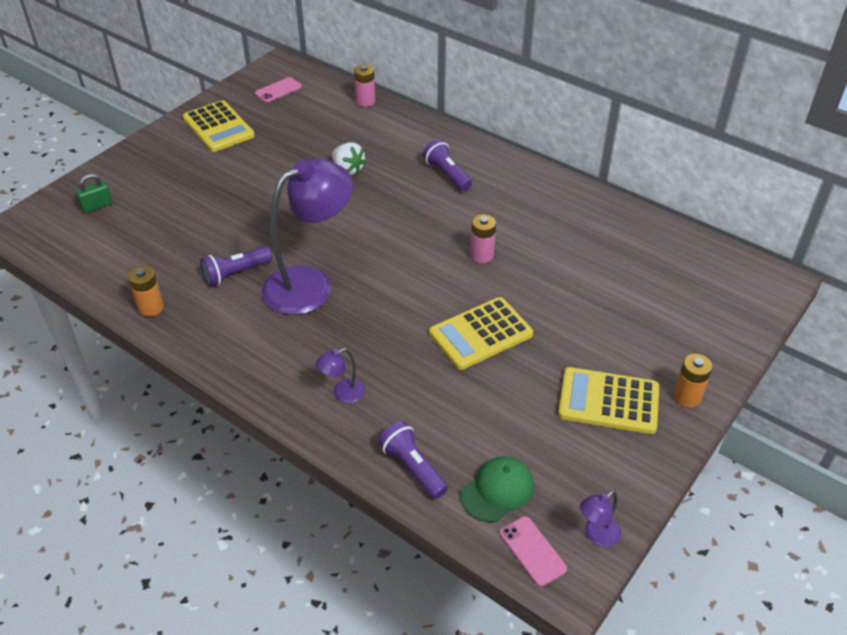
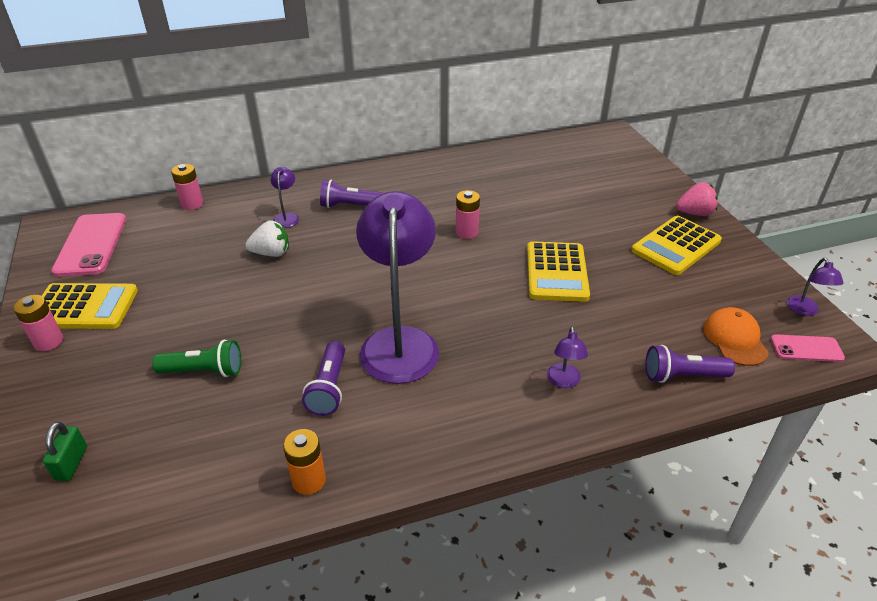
camera: 55 degrees left, 5 degrees down
(178, 134) = (48, 341): none -> pink battery
(206, 210) = (204, 371): none -> green flashlight
(278, 90) = (91, 245): pink phone -> pink phone, size x1.81
(398, 152) = (287, 217): none -> purple lamp
(497, 490) = (735, 339): green cap -> orange cap
(687, 397) = (694, 213): orange battery -> pink strawberry

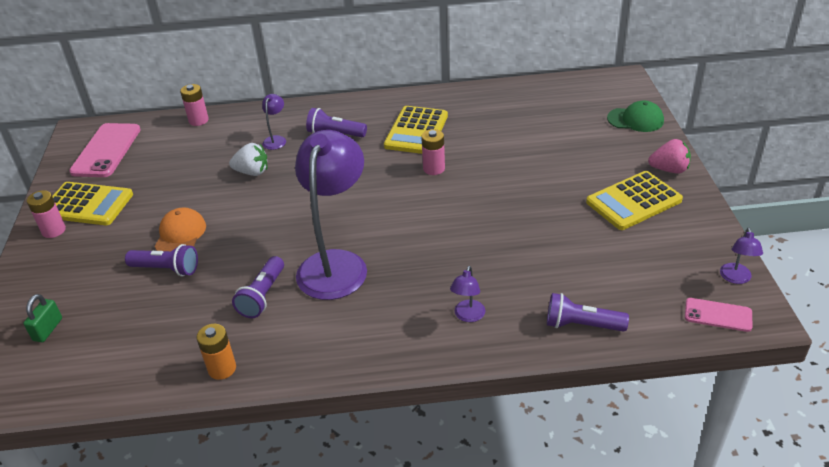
camera: 15 degrees right, 0 degrees up
(204, 371) = (166, 269): green flashlight -> purple flashlight
(556, 272) = (503, 215): yellow calculator -> yellow calculator (416, 131)
(642, 169) = (635, 120): none -> green cap
(735, 339) = (649, 297): orange cap -> orange cap (180, 234)

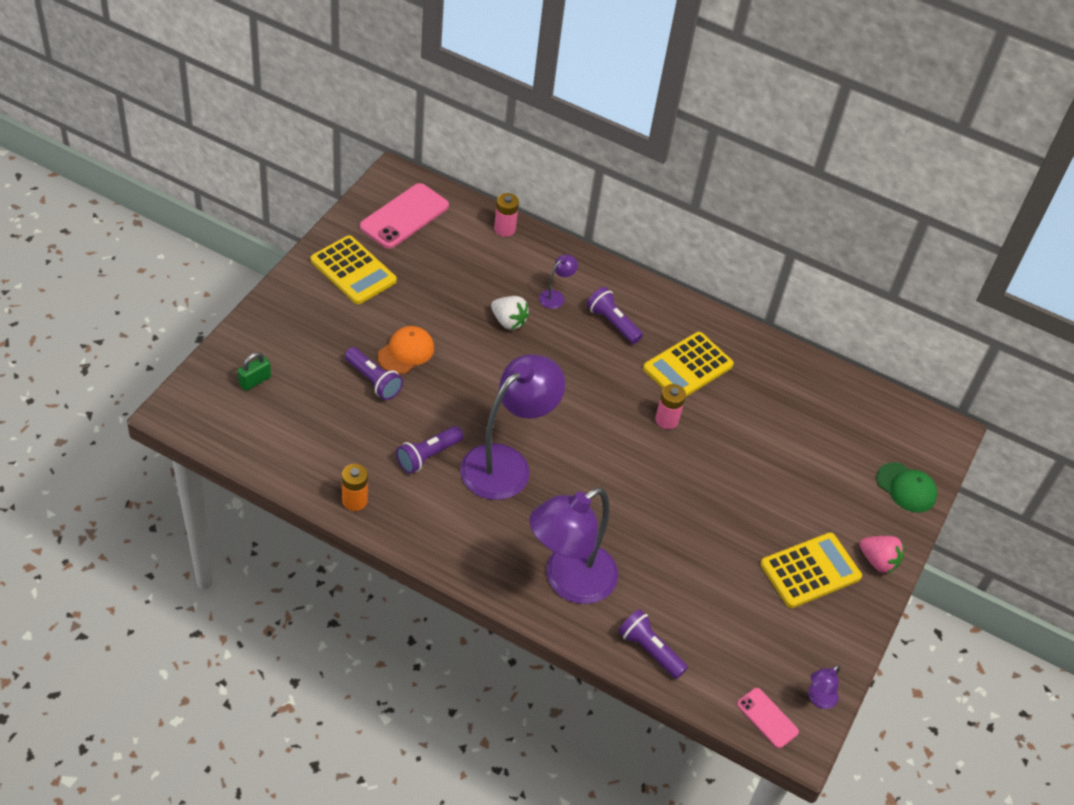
camera: 25 degrees right, 10 degrees up
(54, 230) = (312, 282): pink battery -> none
(468, 316) = (568, 581): purple lamp -> purple lamp, size x2.45
(633, 201) = (810, 571): yellow calculator -> yellow calculator turned 150 degrees clockwise

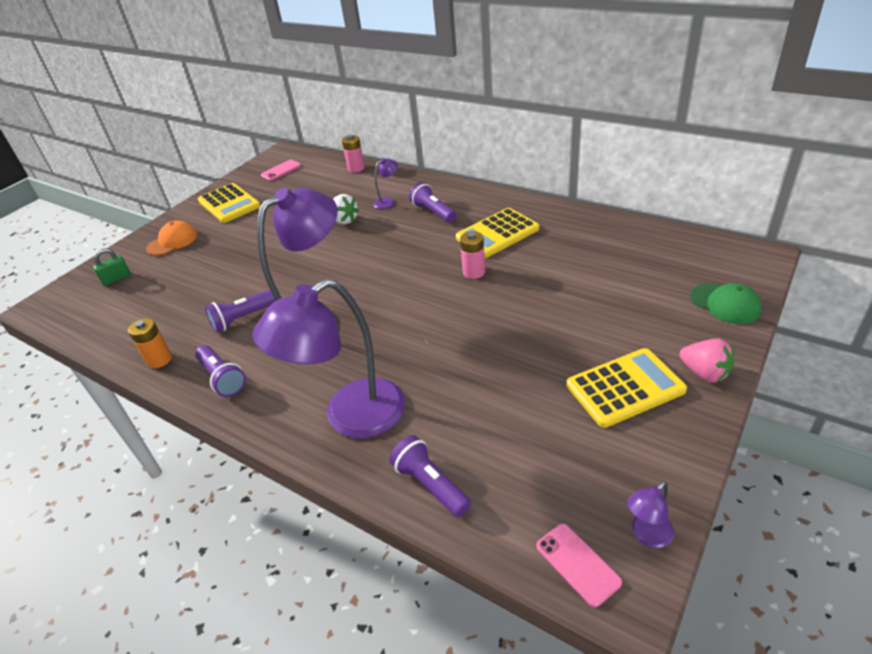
camera: 15 degrees right, 10 degrees down
(373, 380) = (216, 269): purple flashlight -> purple flashlight (222, 378)
(404, 216) = (281, 170): pink phone -> pink phone, size x0.55
(406, 352) = (251, 248): orange cap -> orange cap (172, 241)

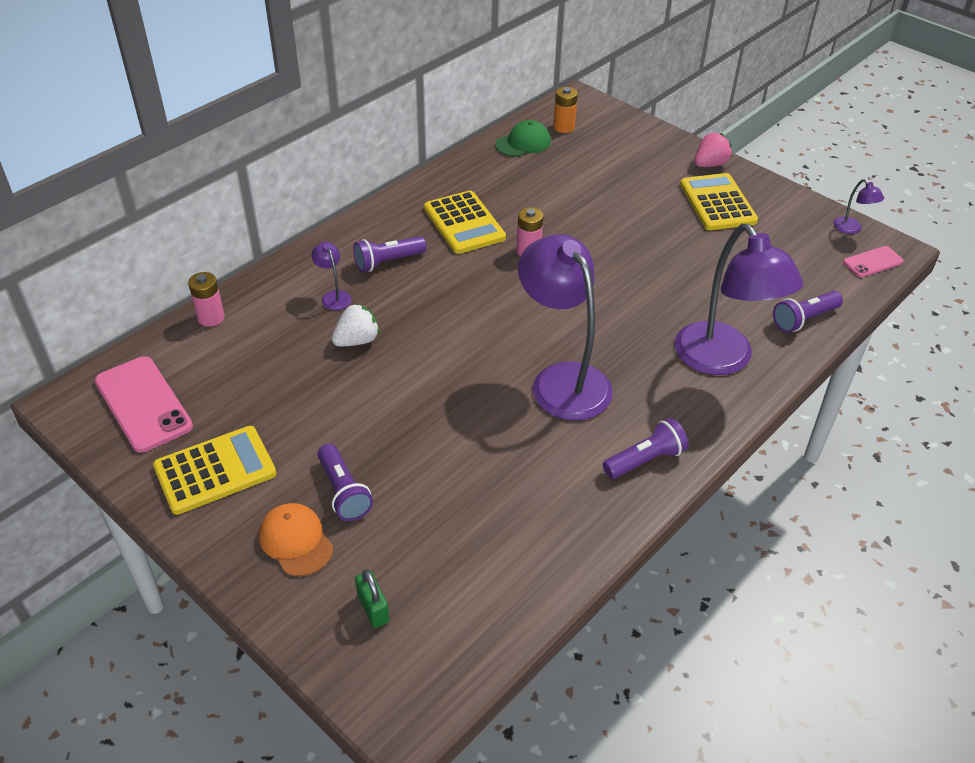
camera: 85 degrees left, 5 degrees up
(159, 360) = (595, 526): orange battery -> orange battery (563, 127)
(242, 318) = (539, 445): purple flashlight -> purple flashlight (343, 492)
(281, 170) = (143, 404): pink phone -> pink phone, size x1.81
(725, 303) = (633, 132): green cap -> green cap (523, 143)

